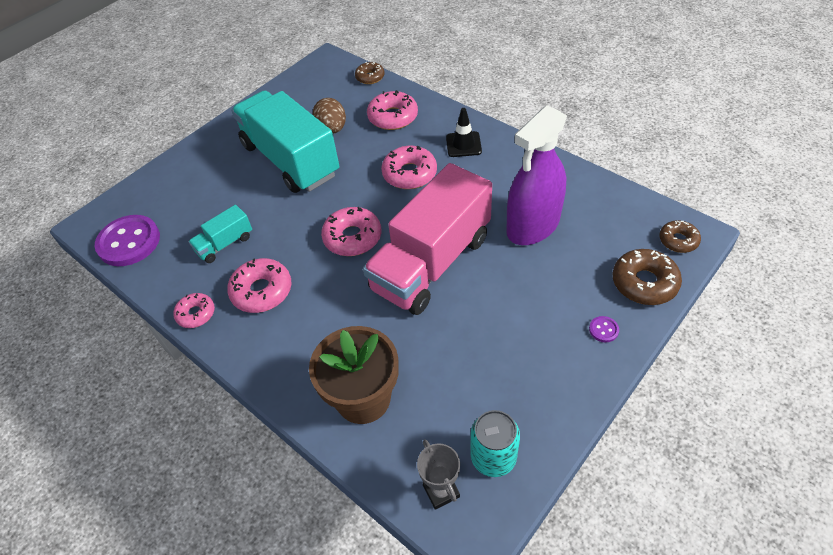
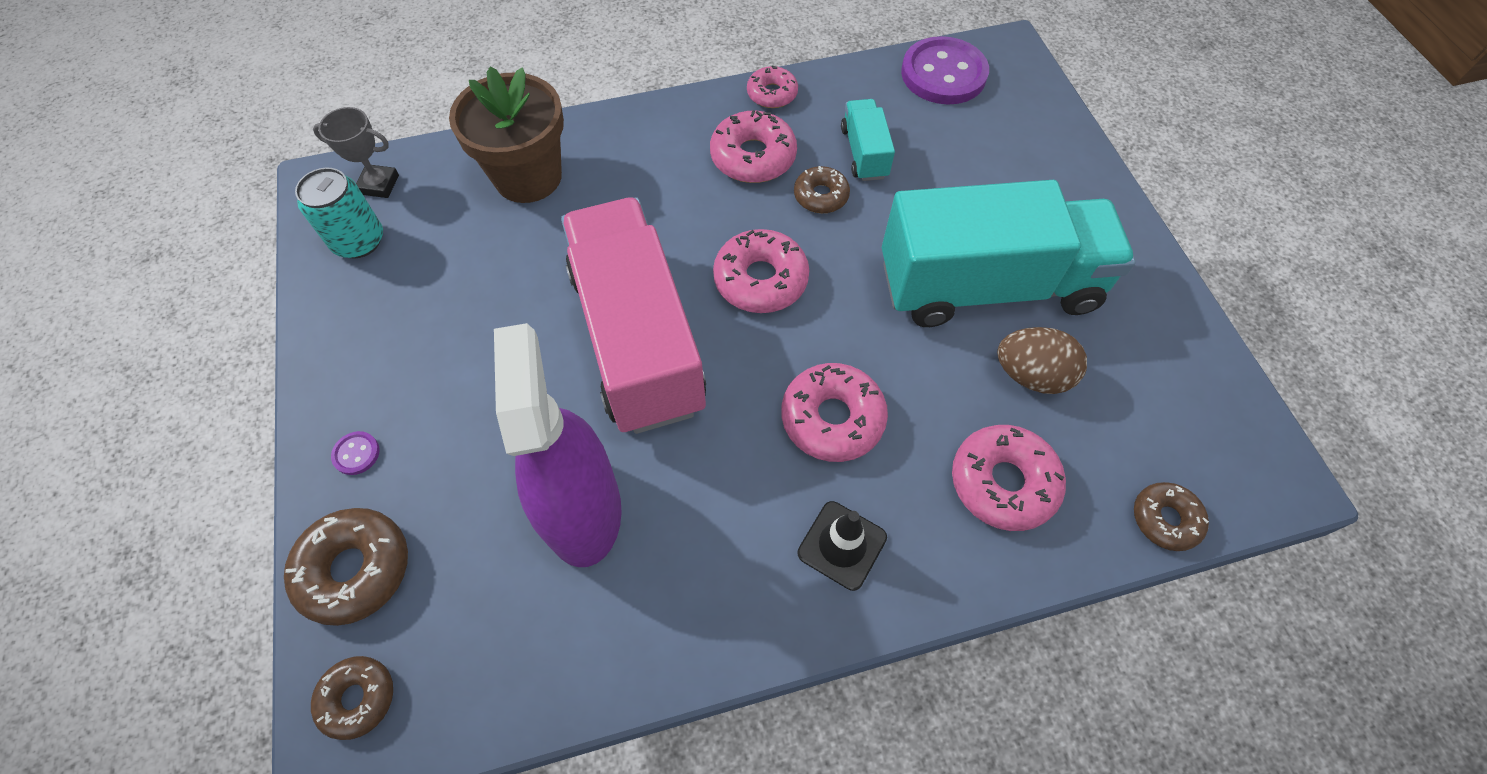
camera: 120 degrees right, 10 degrees up
(273, 245) = (821, 196): none -> brown donut

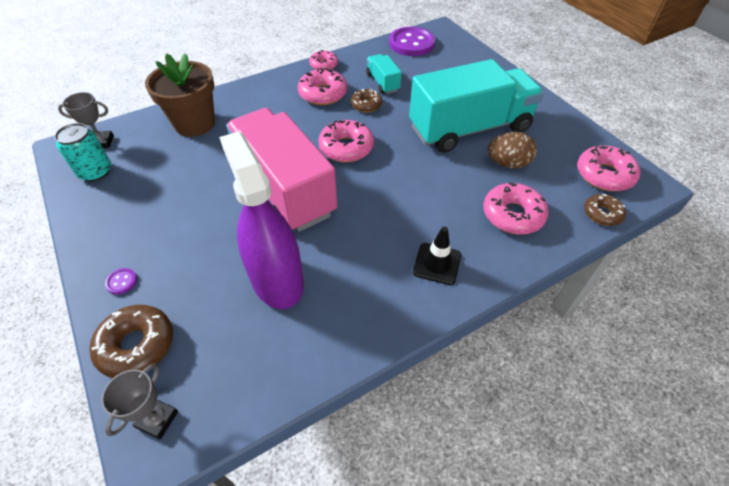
camera: 15 degrees left, 10 degrees down
(357, 698) = (157, 419): brown donut -> grey trophy
(832, 418) = (409, 204): pink donut -> pink donut (604, 175)

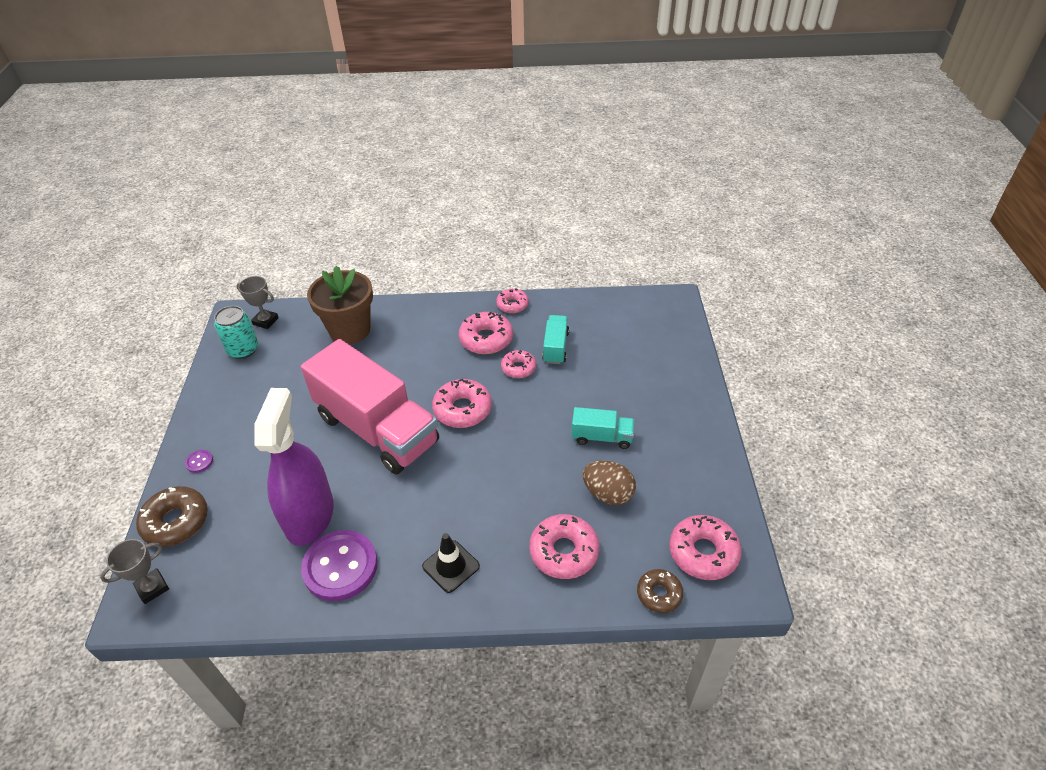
camera: 30 degrees right, 5 degrees down
(284, 188) = (377, 429): pink truck -> pink truck turned 135 degrees clockwise
(366, 105) = (518, 368): brown donut -> pink donut
(411, 43) = (625, 308): purple button -> purple button (340, 567)
(469, 129) = (602, 437): turquoise truck -> turquoise truck, size x0.44

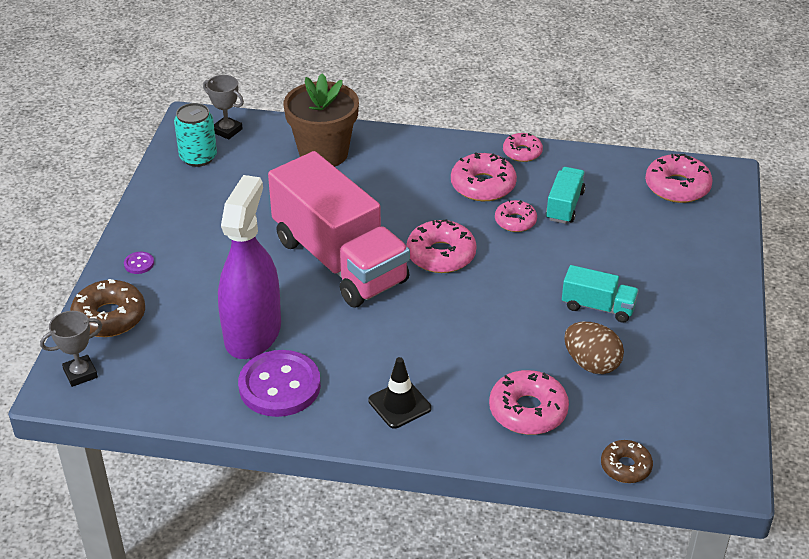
camera: 10 degrees right, 5 degrees down
(703, 552) = (687, 437): pink donut -> pink donut (677, 187)

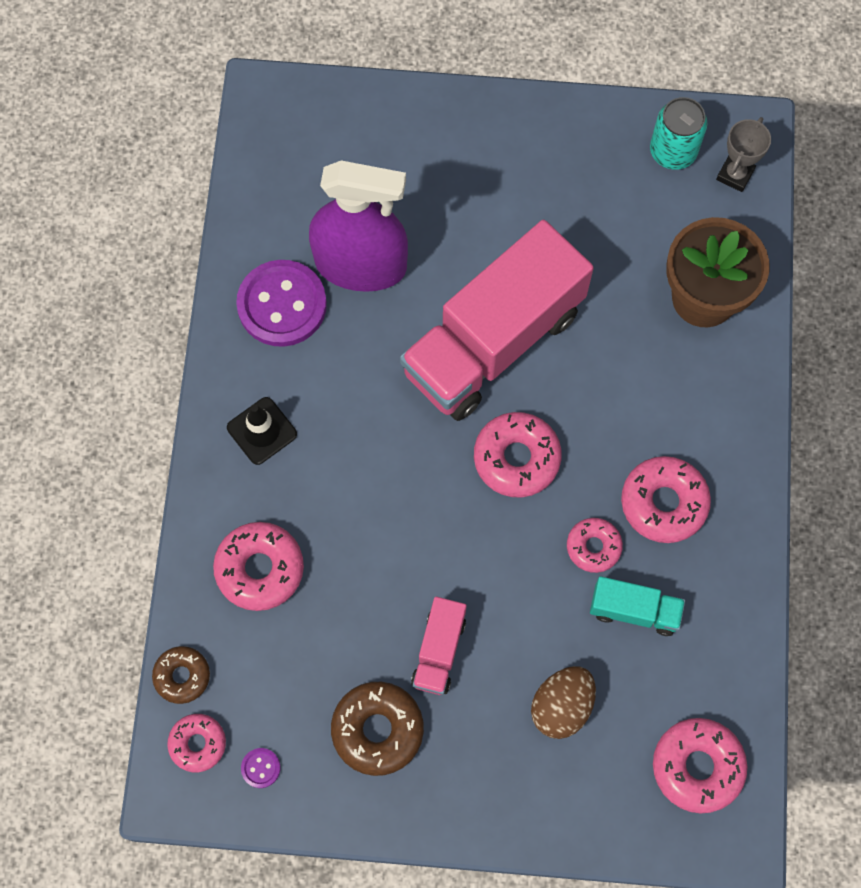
camera: 85 degrees right, 30 degrees up
(80, 373) = (287, 109): grey trophy -> none
(109, 317) = (374, 116): brown donut -> brown donut (377, 730)
(139, 264) = (464, 127): purple button -> purple button (261, 768)
(522, 152) = (745, 552): pink donut -> pink donut (198, 744)
(591, 364) = (339, 641): brown egg -> brown egg (561, 706)
(598, 307) = (439, 651): turquoise truck -> pink truck

